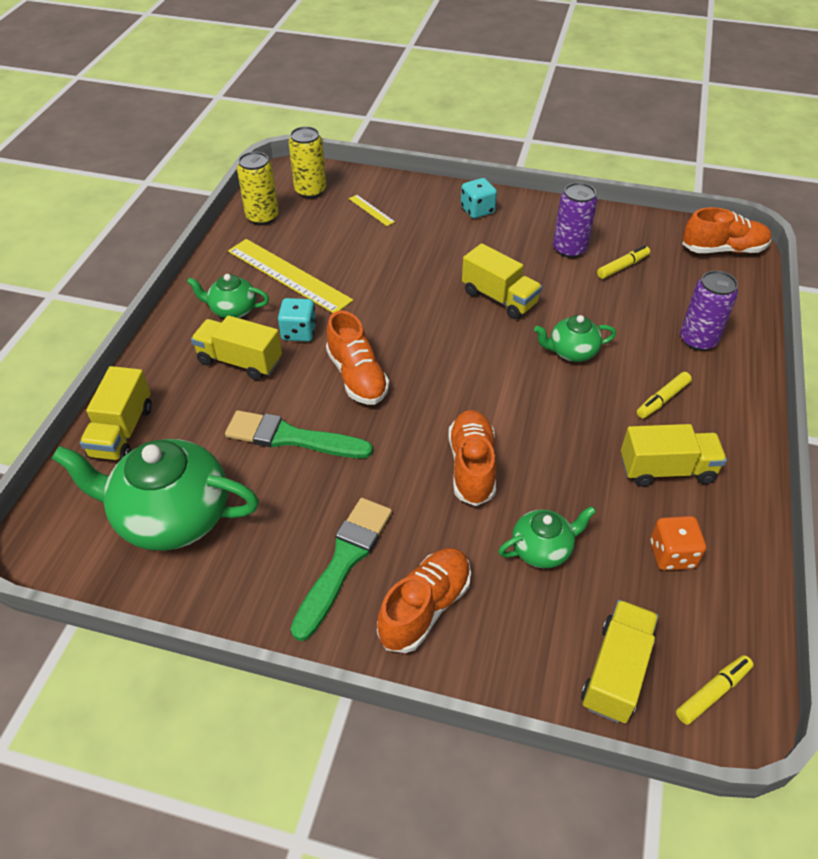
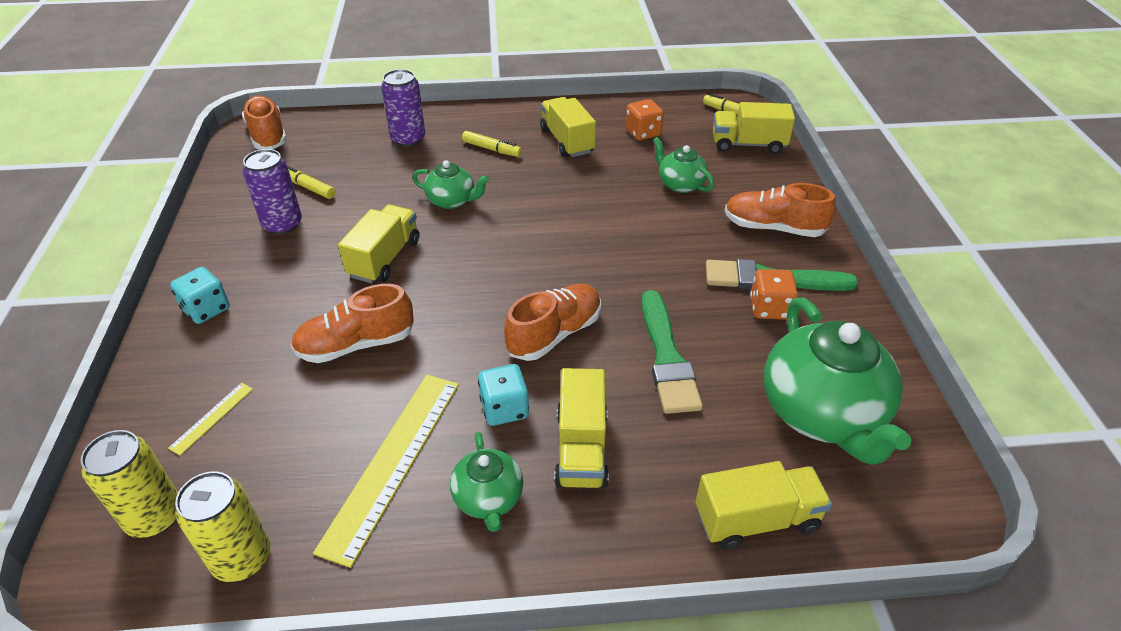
camera: 110 degrees left, 5 degrees down
(306, 539) = (769, 308): none -> orange dice
(472, 466) = (625, 232): orange shoe -> orange shoe (356, 344)
(571, 352) = (452, 201): green teapot -> green teapot turned 45 degrees counterclockwise

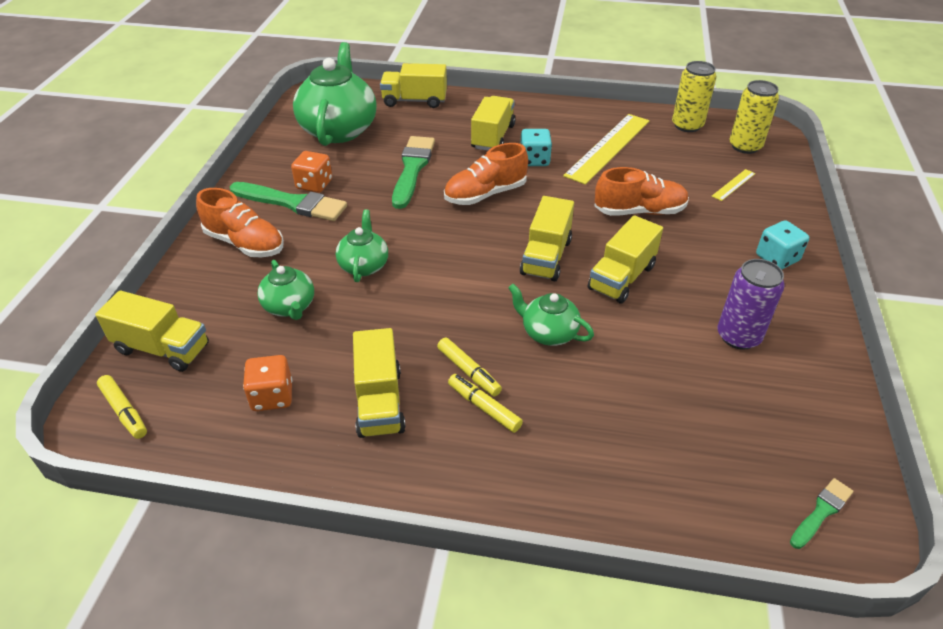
camera: 165 degrees left, 0 degrees up
(267, 135) = (821, 512): orange shoe -> green brush
(308, 187) = (724, 386): yellow marker -> yellow marker (468, 371)
(408, 139) = (598, 454): purple can -> none
(464, 266) = (546, 257): none -> yellow truck
(488, 499) = (553, 126): green teapot -> green teapot (364, 265)

